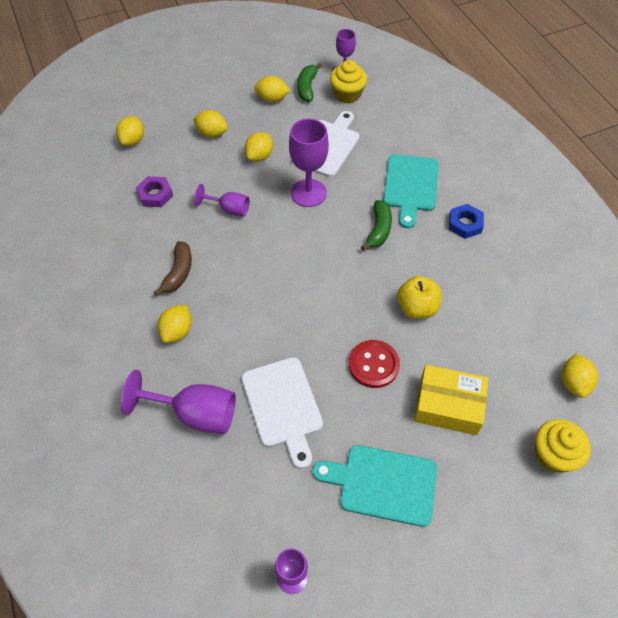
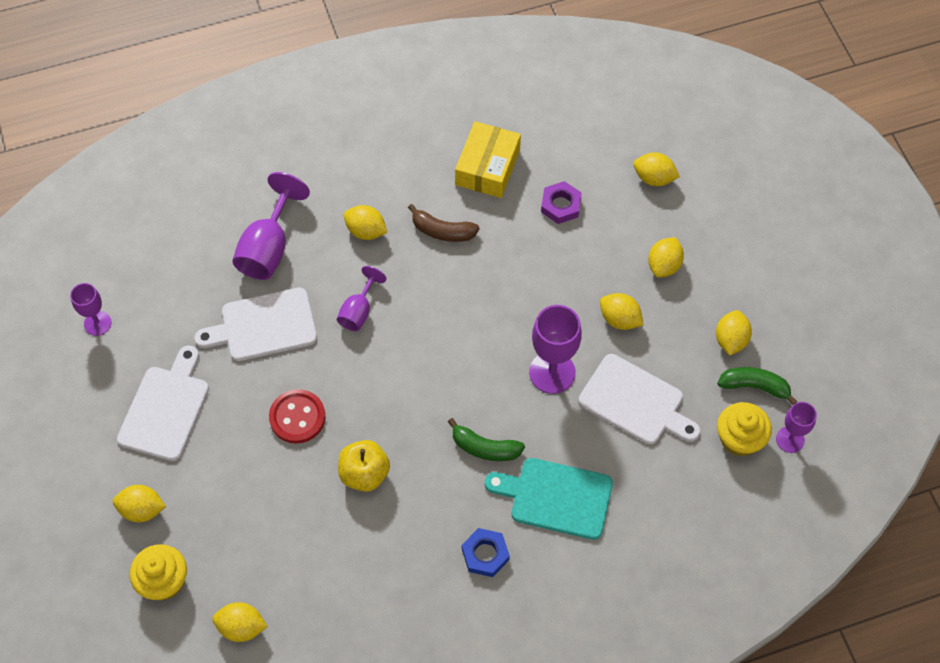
camera: 95 degrees right, 5 degrees up
(229, 209) = (532, 283): purple goblet -> purple goblet (358, 311)
(382, 484) = (166, 409): turquoise cutting board -> white cutting board
(448, 405) = (237, 485): yellow box -> yellow box (487, 167)
(491, 487) = (142, 510): none -> yellow lemon

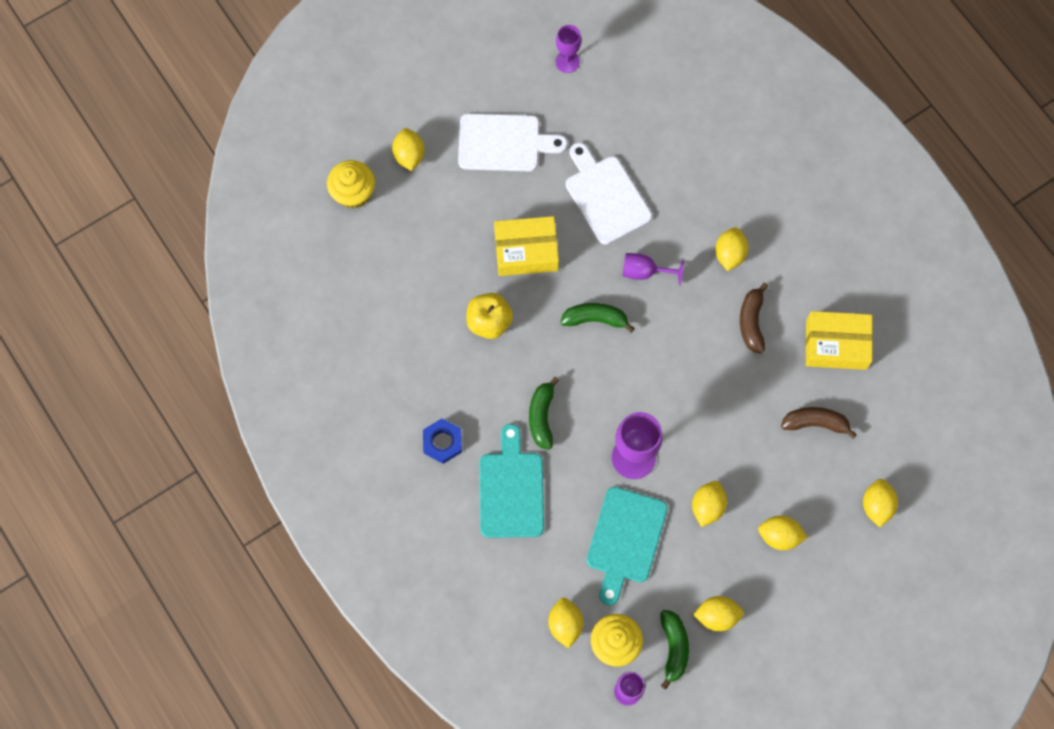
camera: 75 degrees right, 10 degrees up
(242, 627) = (330, 265): yellow lemon -> yellow lemon (565, 624)
(268, 248) = (685, 176): purple goblet -> none
(297, 417) = (526, 251): red button -> yellow box
(394, 370) = (595, 319): none -> green banana
(560, 205) = (815, 423): purple nut -> brown banana
(635, 402) = (625, 539): white cutting board -> turquoise cutting board

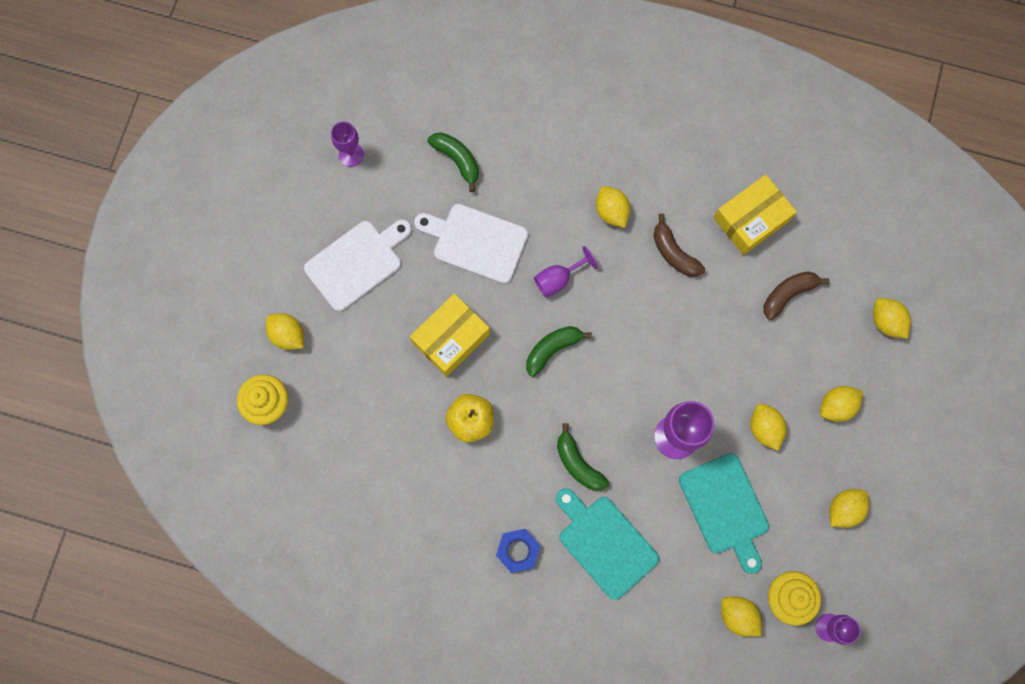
camera: 40 degrees left, 5 degrees up
(673, 648) = (833, 563): green banana -> green banana (457, 160)

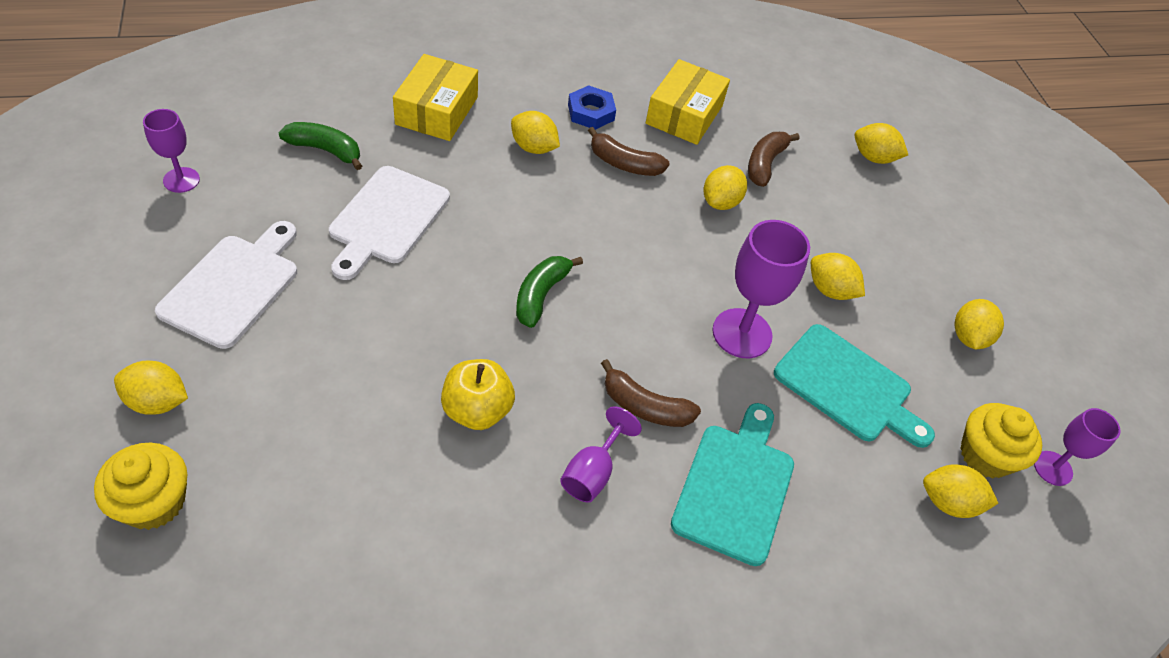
camera: 35 degrees left, 25 degrees down
(451, 338) = (403, 326): yellow box -> yellow box (437, 110)
(476, 242) = (387, 219): white cutting board -> white cutting board turned 60 degrees counterclockwise
(518, 551) = (628, 547): blue nut -> blue nut (591, 112)
(558, 279) = (508, 224): purple goblet -> purple goblet (592, 472)
(578, 463) = (644, 406): green banana -> brown banana
(605, 543) = (735, 487): turquoise cutting board -> turquoise cutting board turned 90 degrees clockwise
(836, 406) = (885, 244): yellow lemon -> yellow lemon (720, 202)

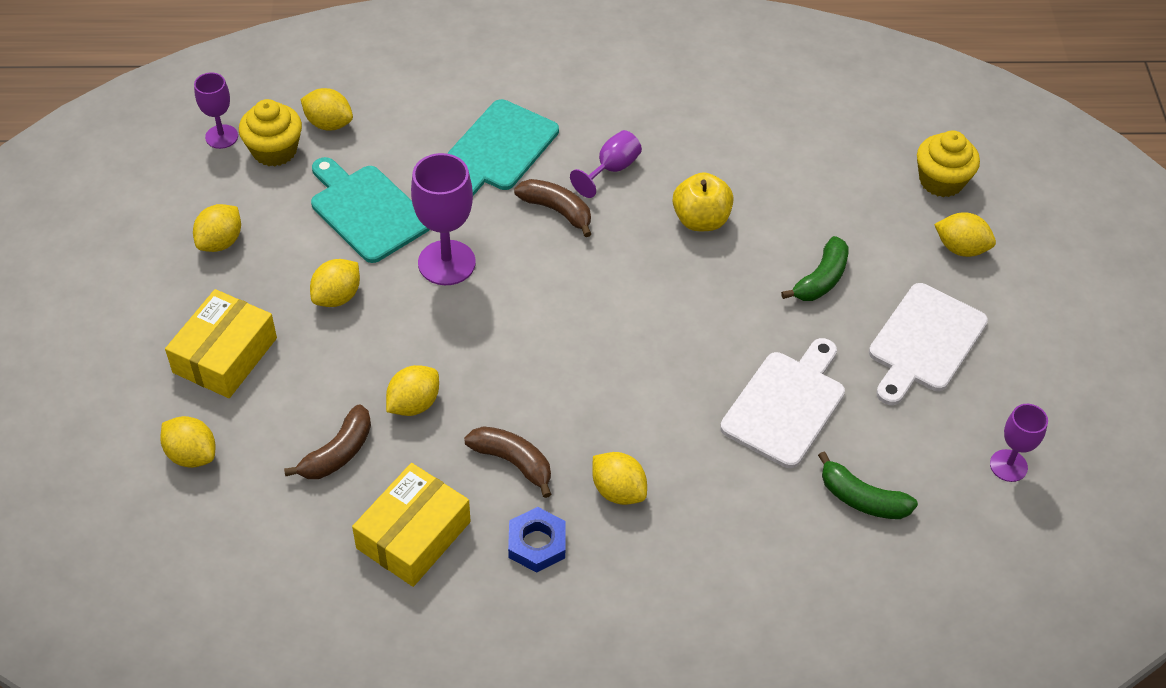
camera: 165 degrees left, 0 degrees up
(437, 110) = (733, 554): yellow box -> yellow box (225, 355)
(541, 295) = (633, 313): green banana -> green banana (821, 279)
(830, 290) = (337, 297): yellow lemon -> yellow lemon turned 75 degrees clockwise

